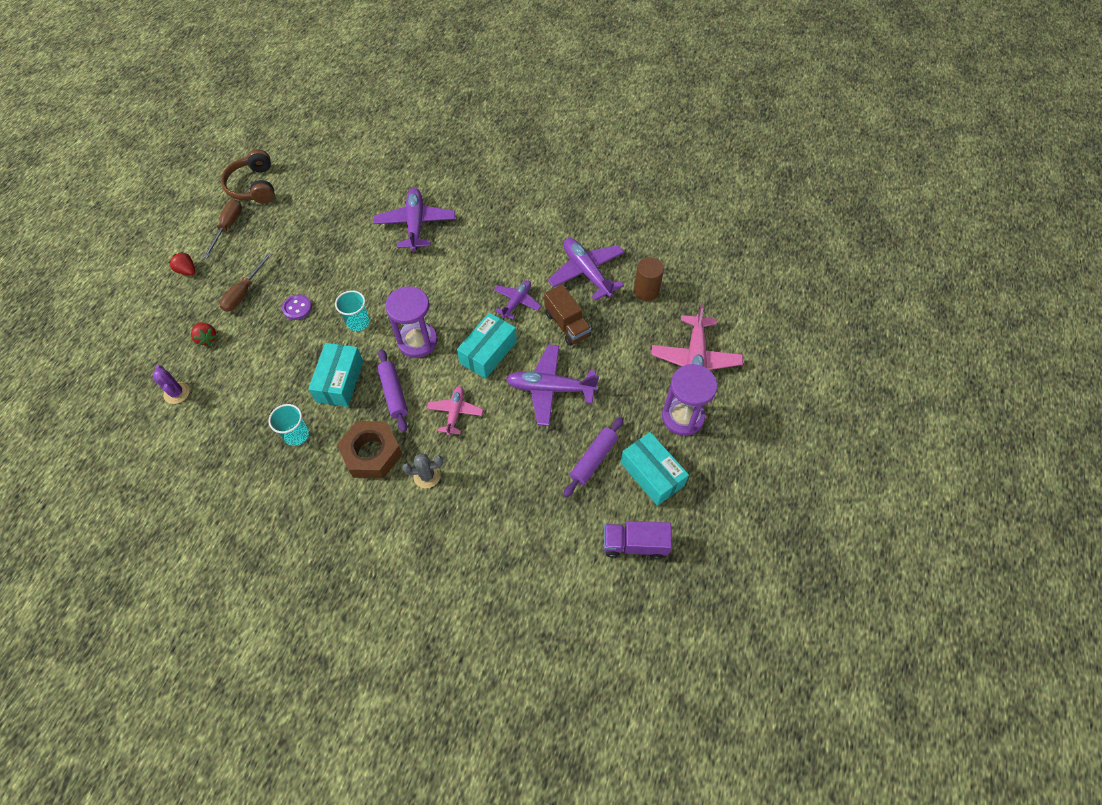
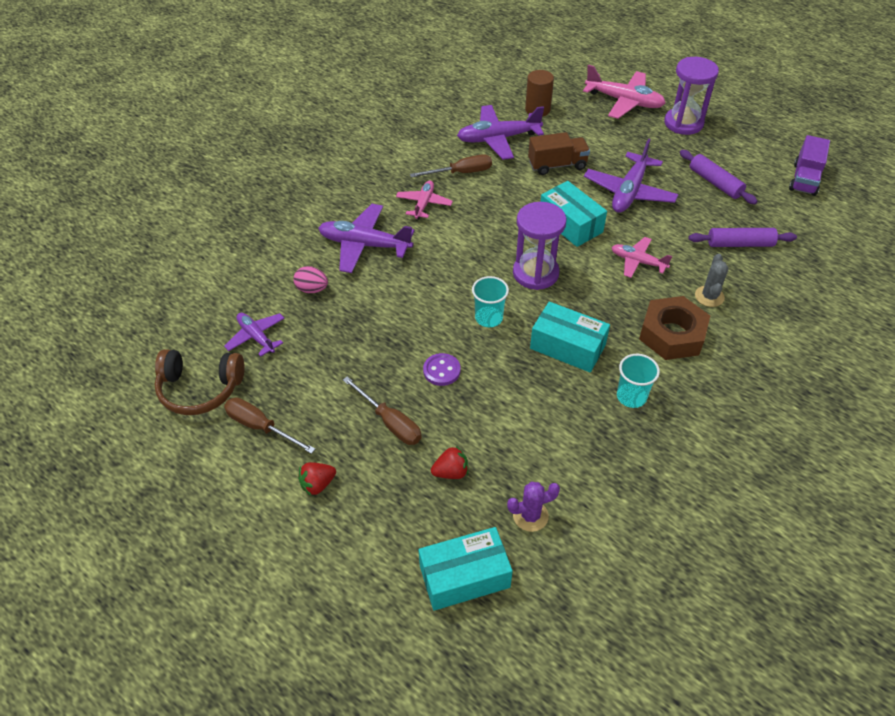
camera: 70 degrees left, 10 degrees down
(359, 210) = (312, 289): none -> pink egg
(394, 393) = (599, 304): purple rolling pin -> purple rolling pin (740, 244)
(477, 246) = (424, 204): none -> pink plane
(517, 302) = (514, 191): purple plane -> purple plane (256, 337)
(527, 259) = (461, 173): none -> brown screwdriver
(652, 474) = (737, 153): turquoise box -> turquoise box (464, 576)

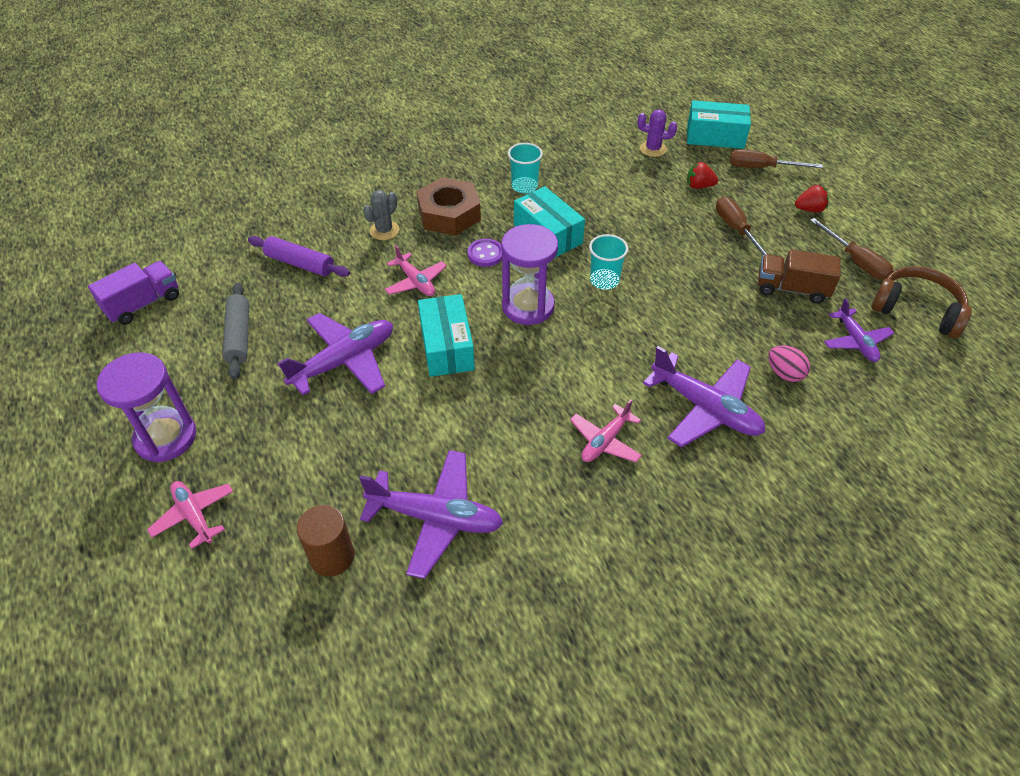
camera: 155 degrees left, 0 degrees up
(441, 370) = (673, 252): purple button -> purple button (485, 254)
(461, 173) = (528, 474): brown screwdriver -> brown screwdriver (761, 168)
(557, 165) = (393, 435): brown truck -> brown truck (791, 289)
(624, 101) = (194, 516): pink plane -> pink plane, size x0.60
(715, 183) = (239, 336): purple rolling pin -> grey rolling pin

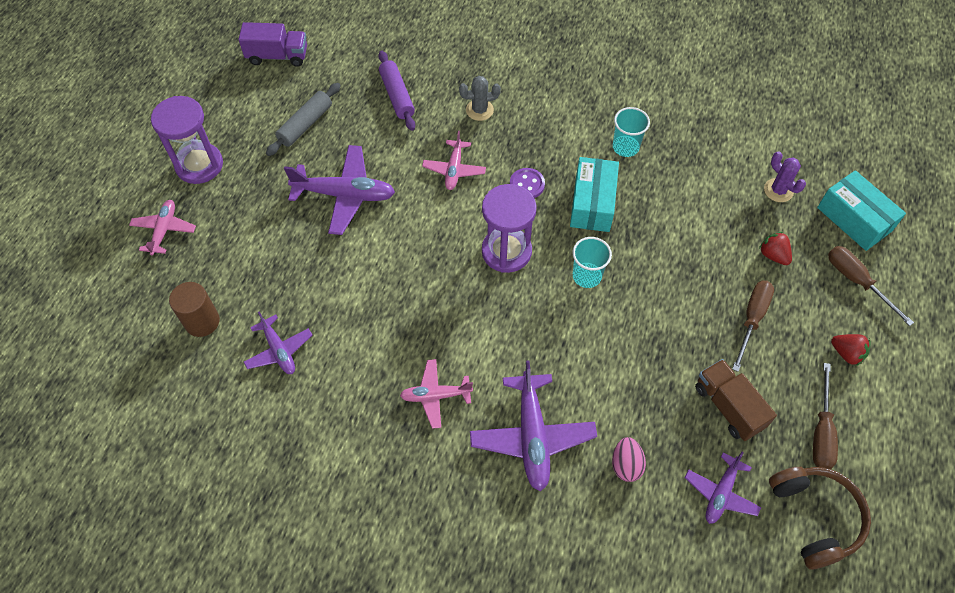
camera: 45 degrees right, 10 degrees up
(435, 518) = (279, 350): purple plane -> purple plane, size x0.60
(447, 346) = (417, 237): turquoise box -> none
(449, 214) = (540, 130): brown nut -> none

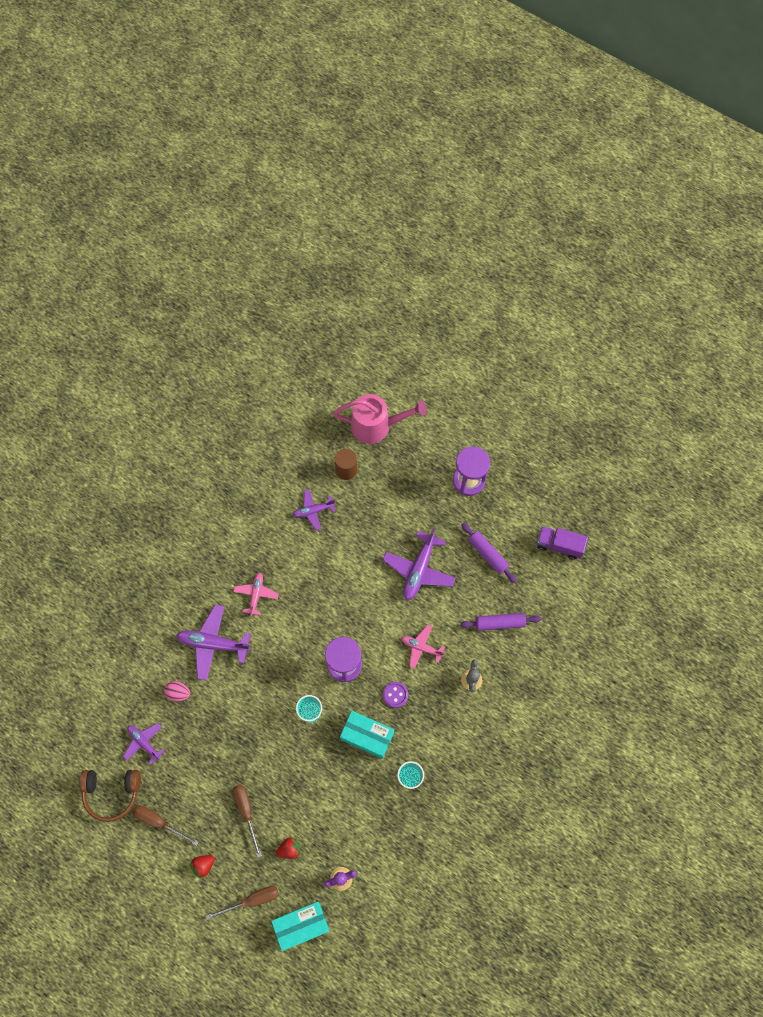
camera: 105 degrees right, 10 degrees up
(120, 297) = (377, 426): none -> pink watering can
(164, 230) = (420, 454): pink plane -> none
(277, 56) = (559, 545): purple truck -> purple truck turned 90 degrees clockwise
(305, 124) = (488, 554): grey rolling pin -> purple rolling pin
(728, 407) = (193, 770): brown truck -> none
(752, 319) = (246, 812): brown screwdriver -> brown screwdriver turned 150 degrees counterclockwise

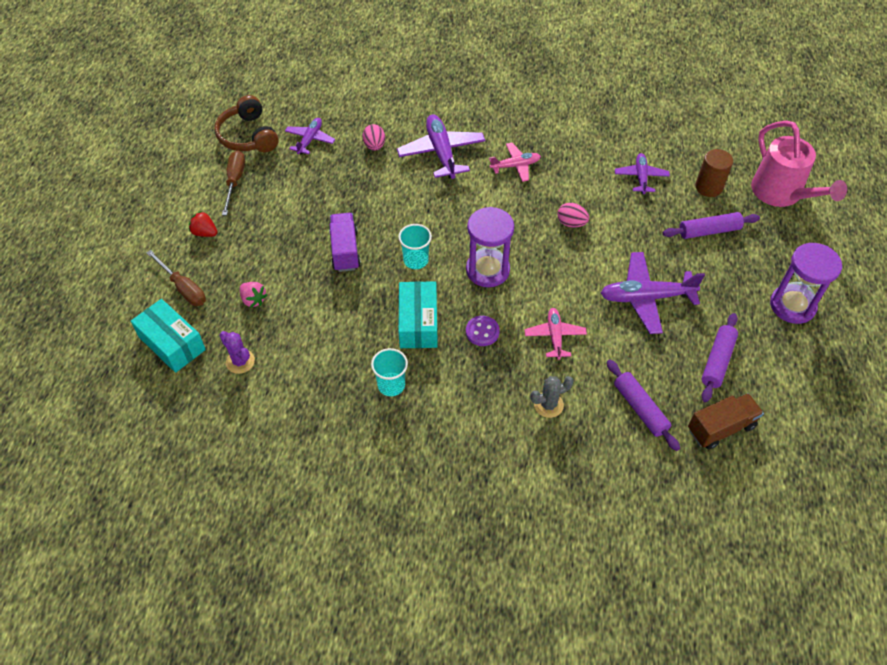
camera: 65 degrees right, 15 degrees down
(246, 812) = (278, 246): brown screwdriver -> none
(289, 849) = (253, 300): red strawberry -> pink strawberry
(313, 511) = (641, 177): purple plane -> purple plane turned 45 degrees clockwise
(331, 584) = (571, 223): none -> pink egg
(384, 494) = (709, 231): none -> purple rolling pin
(534, 582) = (721, 428): none -> brown truck
(559, 545) = (791, 438): purple truck -> purple truck (345, 250)

